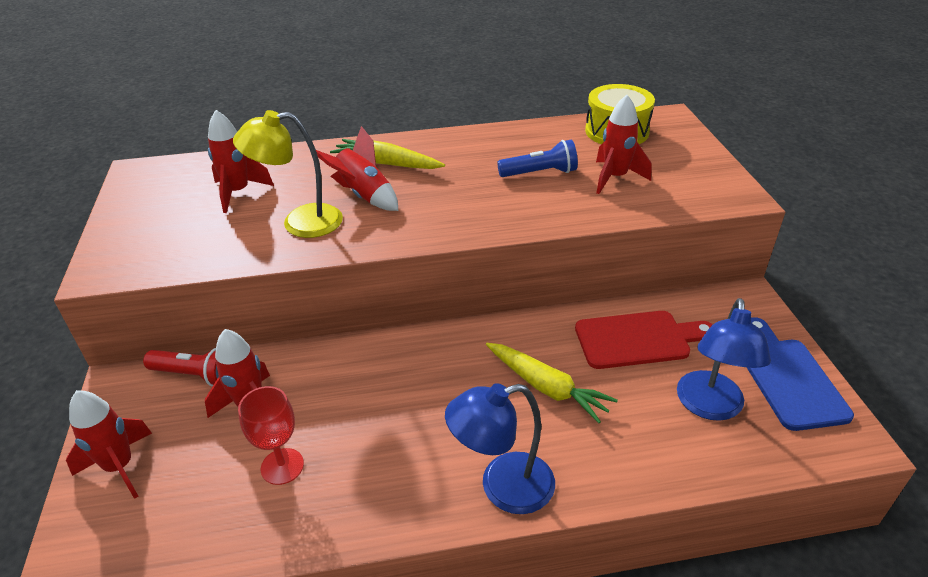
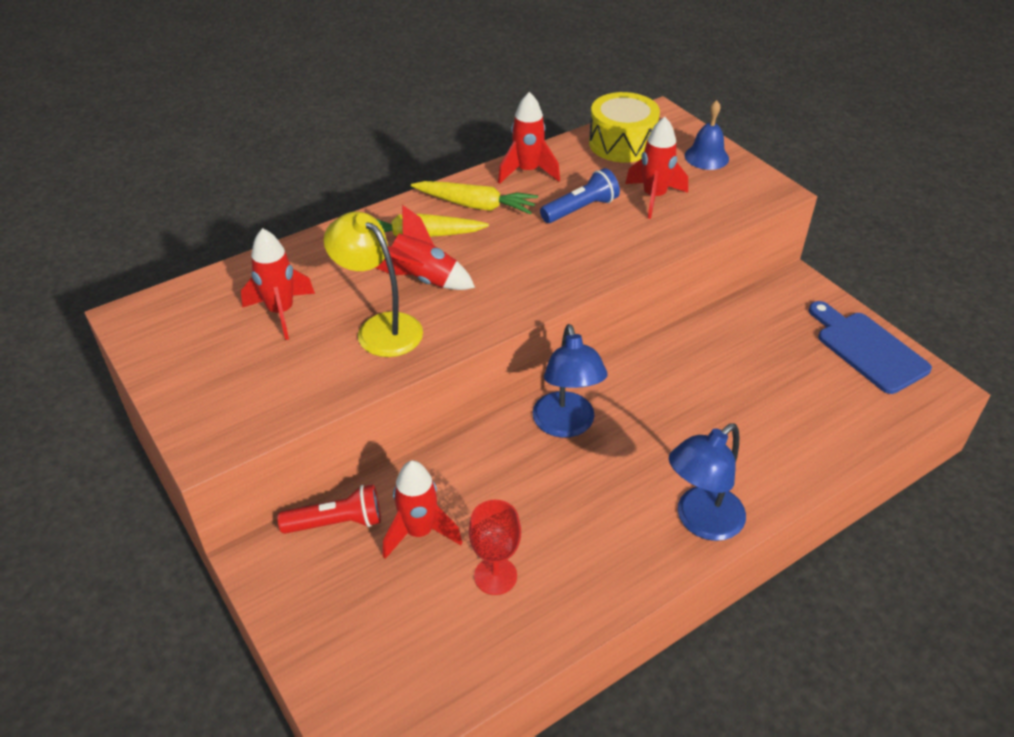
camera: 25 degrees left, 5 degrees up
(120, 467) = (334, 636): red rocket -> red rocket (527, 172)
(300, 222) = (380, 328): yellow lamp -> yellow lamp turned 75 degrees clockwise
(546, 387) = (681, 421): yellow carrot -> yellow carrot (475, 205)
(637, 339) = (730, 351): red cutting board -> none
(690, 156) = (706, 157): none -> blue bell
(709, 407) = (822, 394): blue lamp -> blue lamp (566, 425)

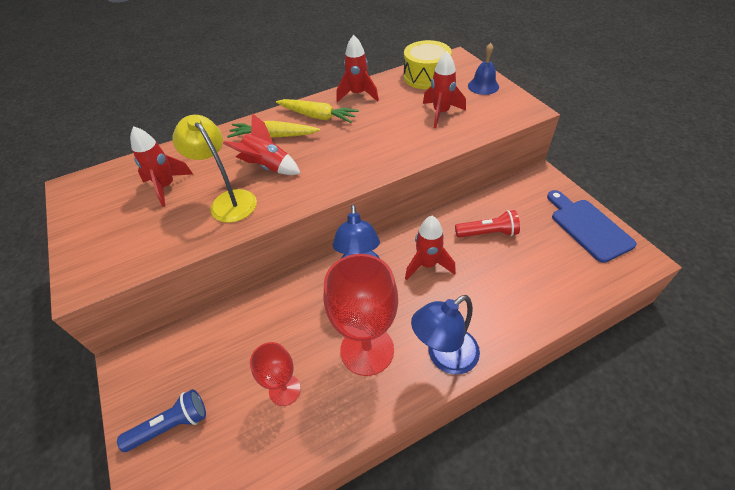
camera: 10 degrees right, 5 degrees up
(337, 522) = (186, 337): red flashlight -> red flashlight (488, 233)
(419, 532) = (240, 350): red rocket -> red rocket (427, 265)
(581, 209) = (388, 120): blue flashlight -> blue flashlight (171, 425)
(596, 520) = (367, 350): none -> red goblet

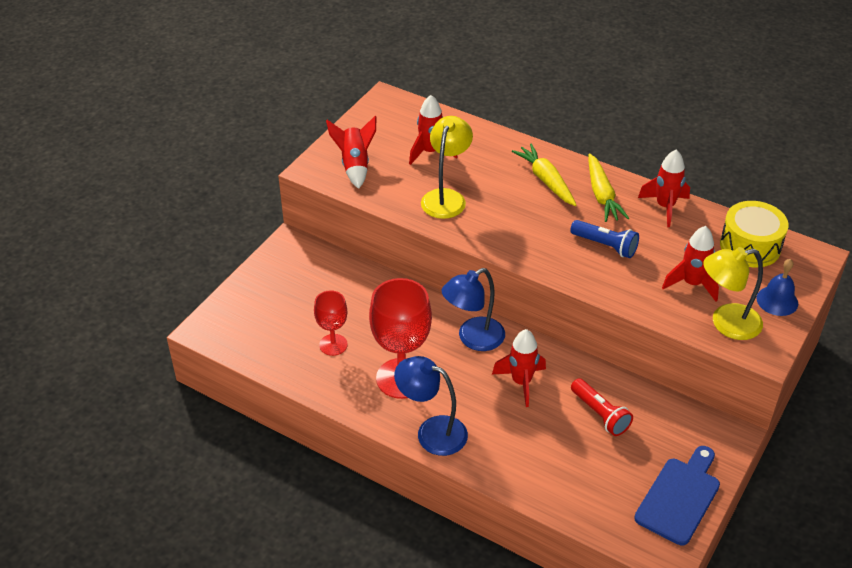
camera: 55 degrees right, 5 degrees down
(171, 425) = (266, 297): blue flashlight -> blue flashlight (605, 246)
(268, 167) = (504, 199): red rocket -> red rocket (355, 165)
(489, 114) = (726, 323): none -> yellow lamp

